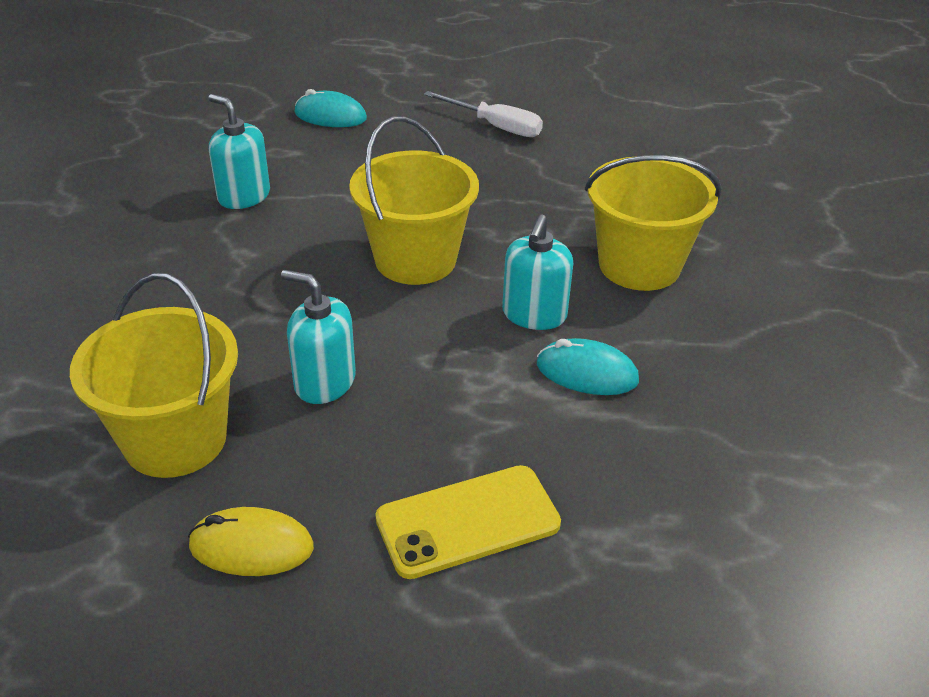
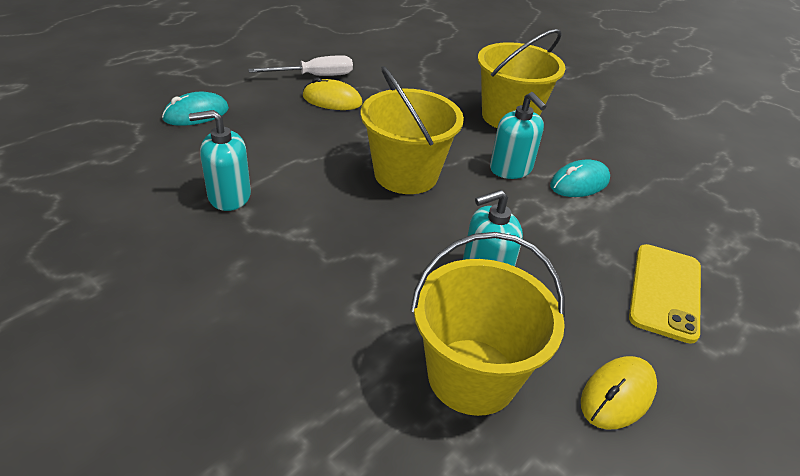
camera: 50 degrees left, 0 degrees up
(471, 157) = (332, 100): none -> yellow mouse

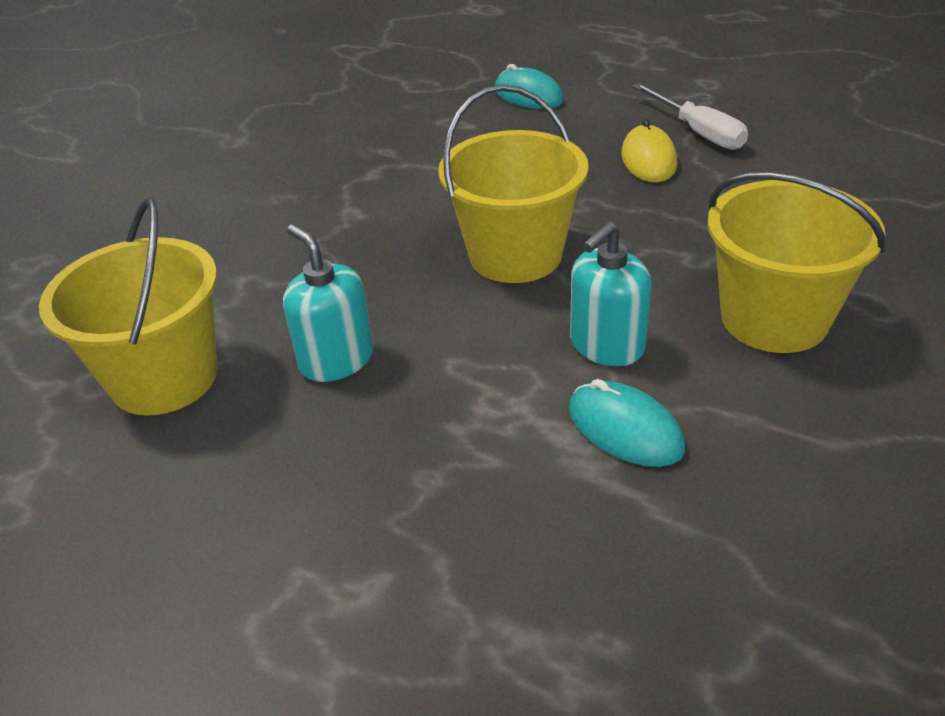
camera: 80 degrees right, 0 degrees up
(229, 196) = (392, 159): turquoise soap dispenser -> none
(617, 395) = (149, 509): yellow mouse -> none
(665, 292) = (373, 560): yellow phone -> none

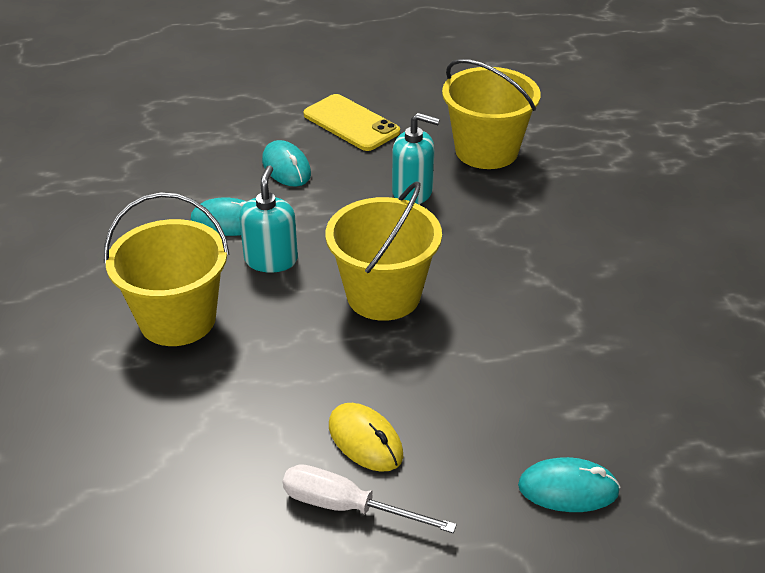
camera: 140 degrees right, 0 degrees up
(258, 542) = (351, 123): none -> yellow phone
(456, 493) = (286, 168): none -> turquoise mouse

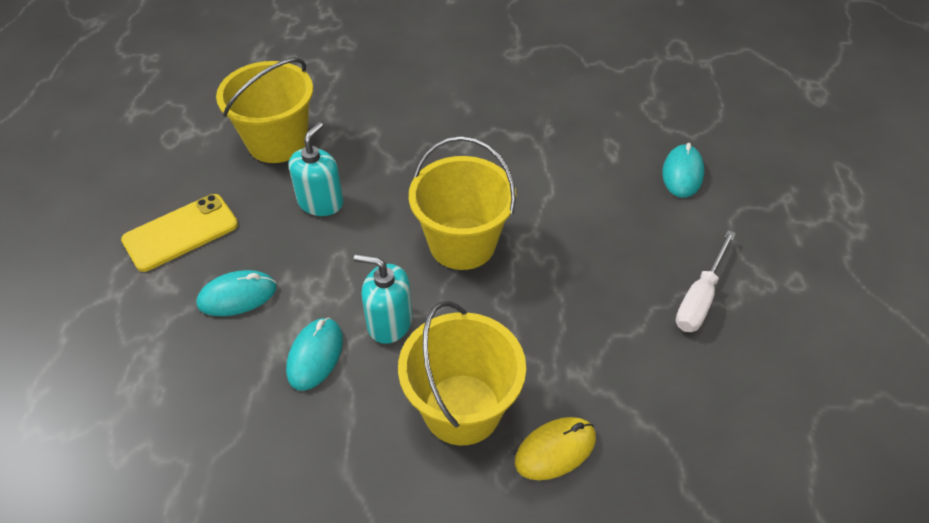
camera: 80 degrees left, 10 degrees up
(365, 440) = (633, 278): yellow mouse -> yellow mouse (555, 450)

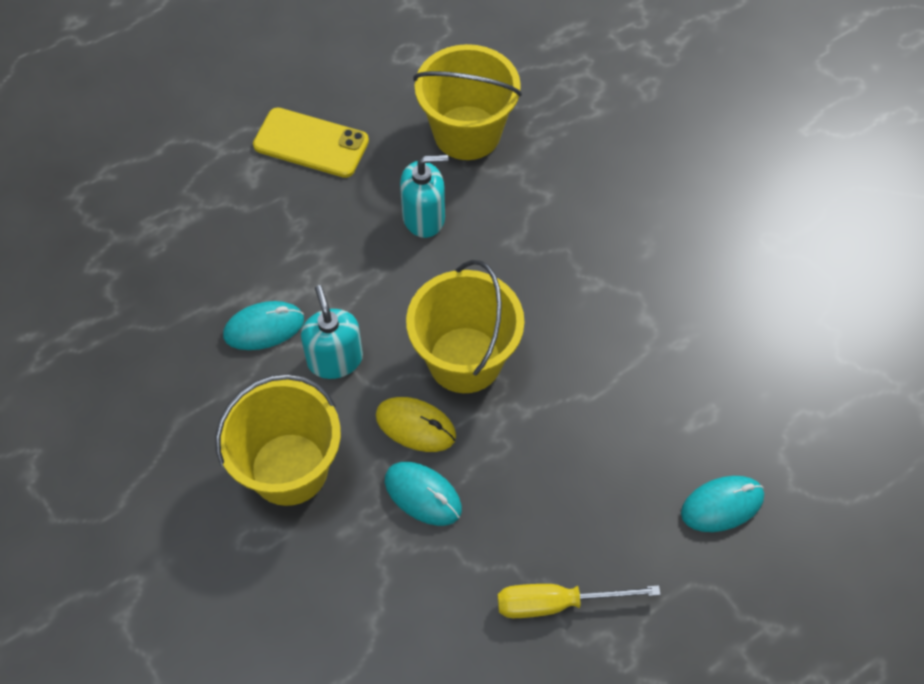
camera: 55 degrees right, 10 degrees up
(237, 296) = (279, 231): turquoise mouse -> turquoise mouse (423, 495)
(555, 450) = (298, 564): yellow mouse -> yellow mouse (415, 426)
(699, 298) = (556, 603): white screwdriver -> yellow screwdriver

